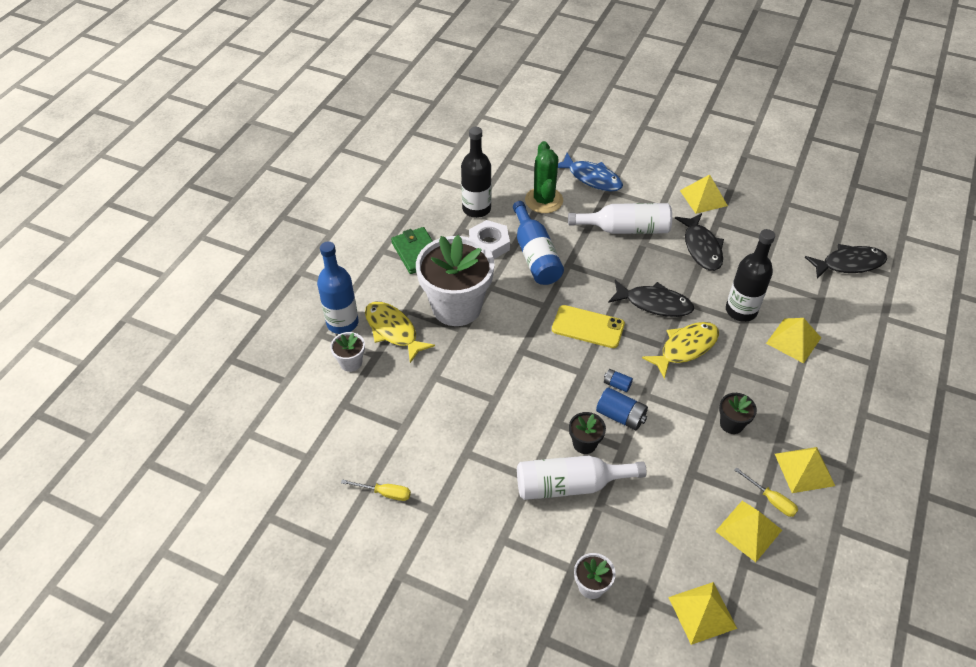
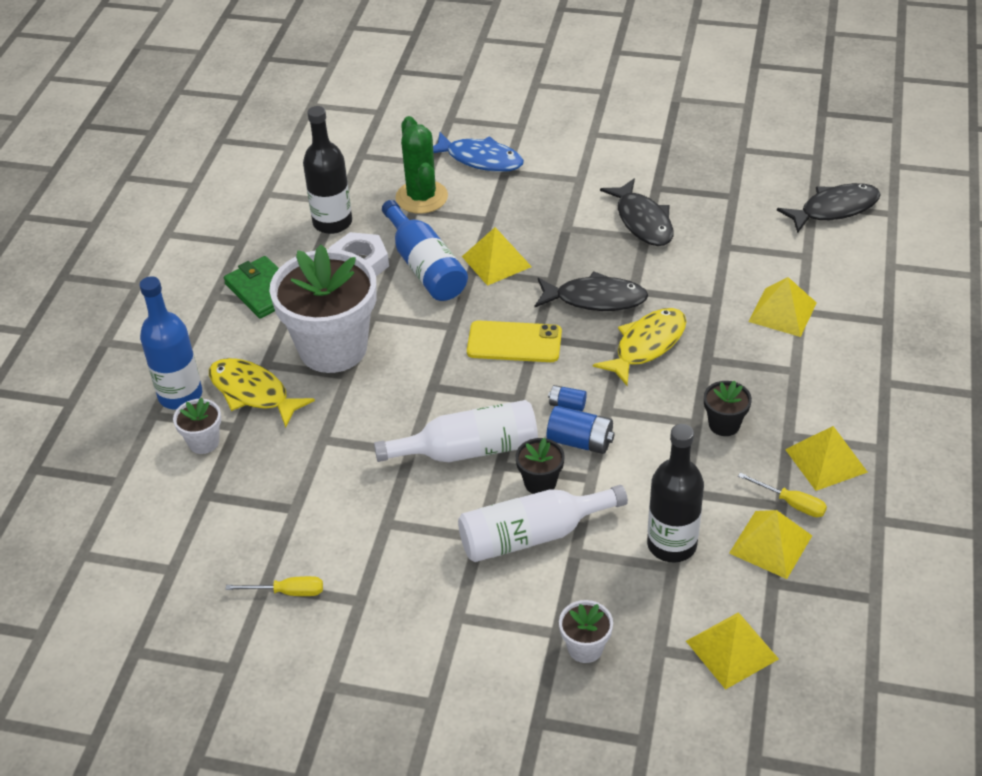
camera: 10 degrees left, 5 degrees down
(625, 229) = (538, 215): white bottle -> white bottle (469, 450)
(703, 198) = (632, 160): yellow pyramid -> yellow pyramid (496, 261)
(741, 311) = (709, 288): black bottle -> black bottle (671, 544)

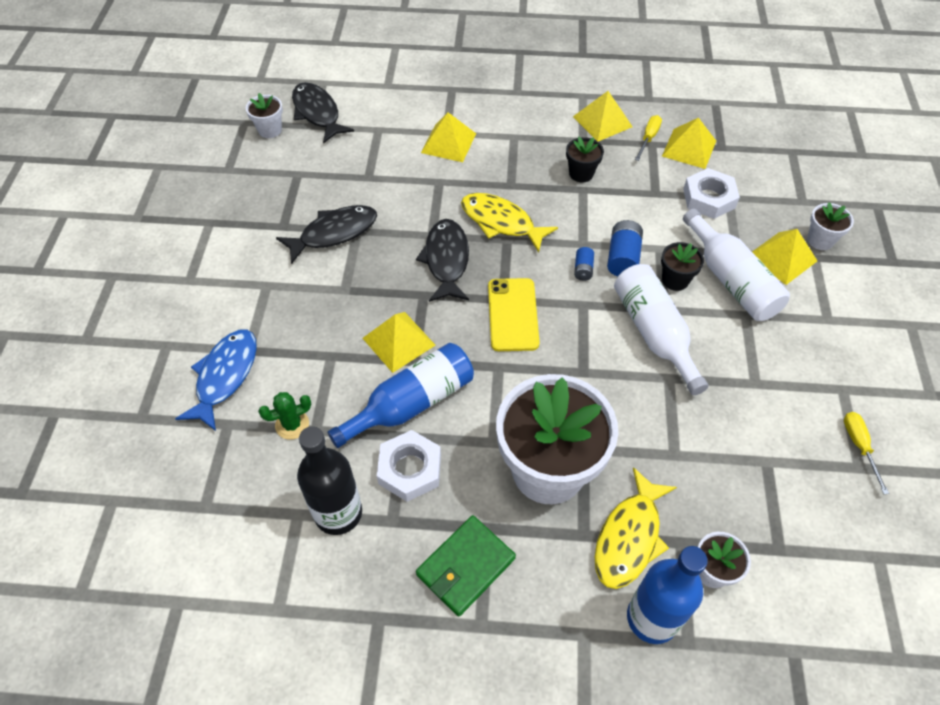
camera: 100 degrees left, 10 degrees up
(421, 197) = (292, 425): green cactus -> green cactus, size x0.56
(671, 544) = (709, 198): black bottle -> white nut
(732, 649) = (786, 166): yellow pyramid -> yellow pyramid (782, 258)
(804, 175) = (270, 130): none -> white flower pot

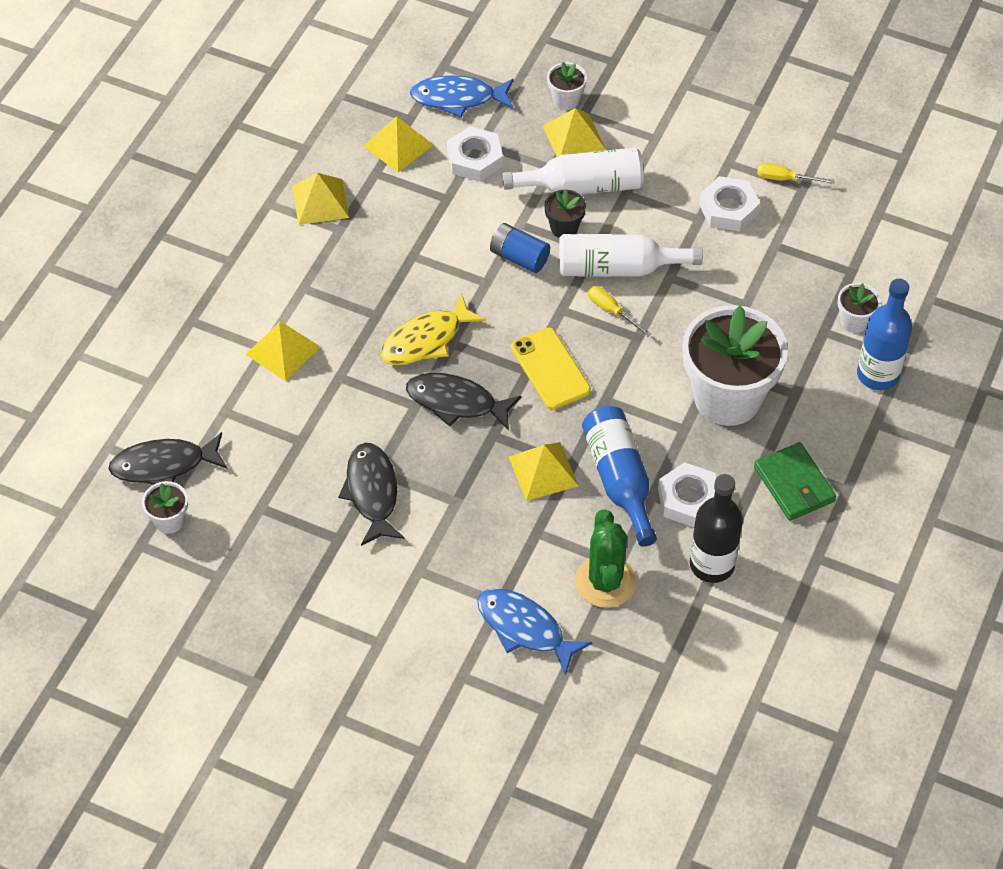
camera: 70 degrees left, 0 degrees up
(292, 425) = (605, 581): green cactus -> green cactus, size x1.79
(512, 314) = (550, 369): yellow phone -> yellow phone turned 45 degrees clockwise
(581, 173) = (389, 249): black flower pot -> none
(583, 269) = (519, 294): blue battery -> none
(629, 537) = (808, 363): yellow fish -> none
(648, 138) = (366, 172): yellow screwdriver -> yellow screwdriver (611, 311)
(765, 170) = (458, 98): none -> blue fish
(784, 405) = (728, 209): none -> white nut

